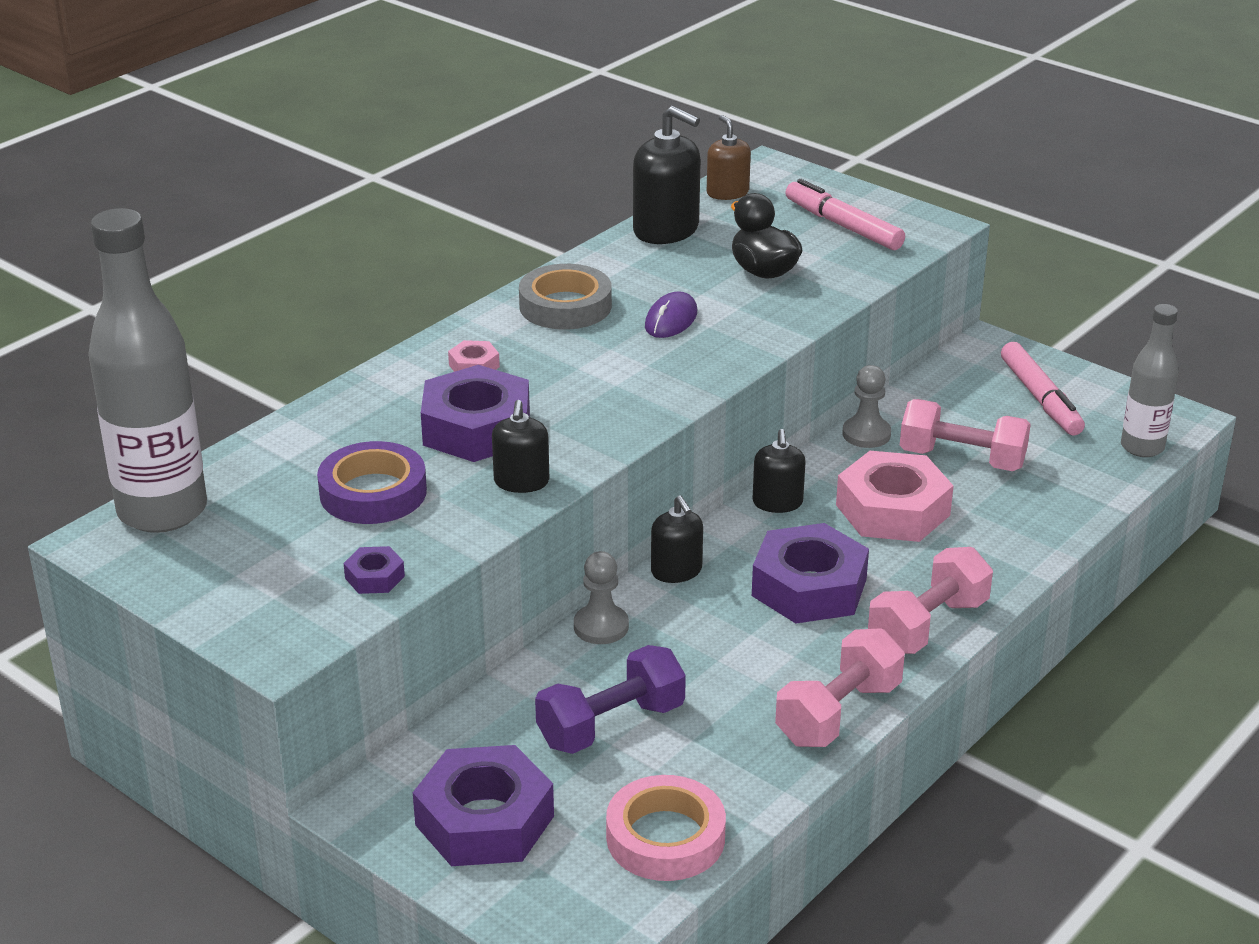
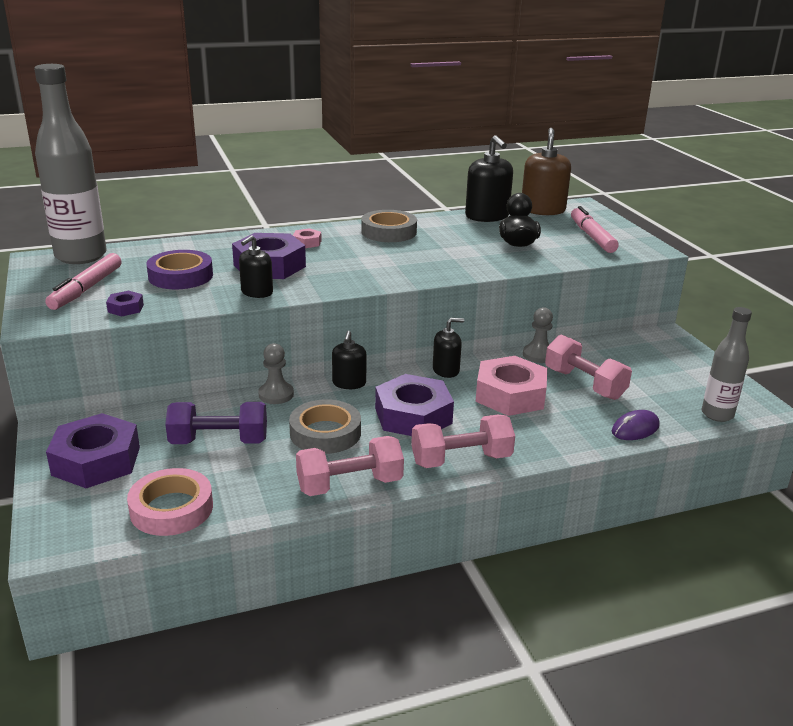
camera: 30 degrees right, 5 degrees down
(671, 320) = (436, 250): purple mouse -> purple mouse (635, 429)
(727, 192) = (543, 210): brown soap dispenser -> brown soap dispenser, size x1.66
(730, 656) = (325, 433): none -> grey tape
(777, 502) = (446, 370): black soap dispenser -> black soap dispenser turned 135 degrees counterclockwise
(1040, 398) = (672, 370): pink marker -> pink marker (86, 289)

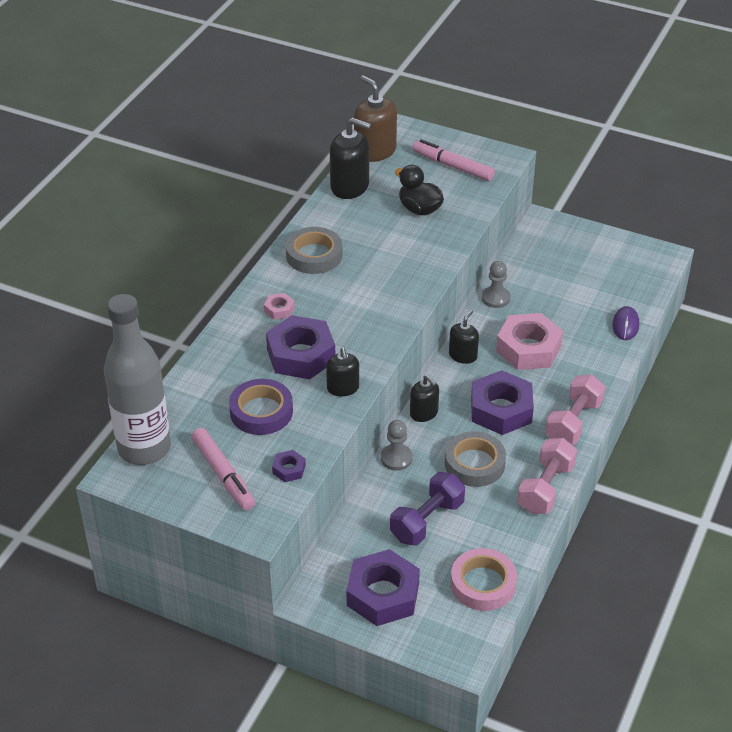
camera: 45 degrees left, 15 degrees up
(584, 384) = (554, 306): pink dumbbell -> none
(717, 414) = (650, 280): grey bottle -> none

